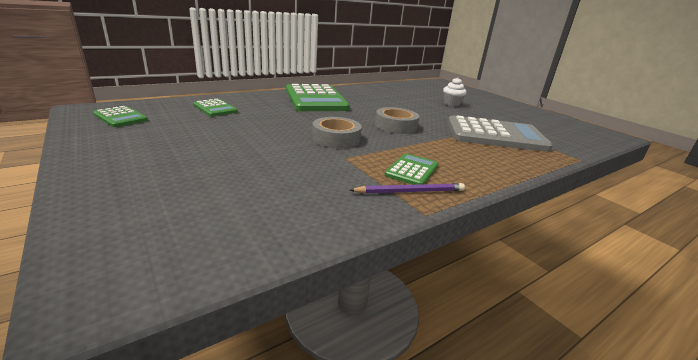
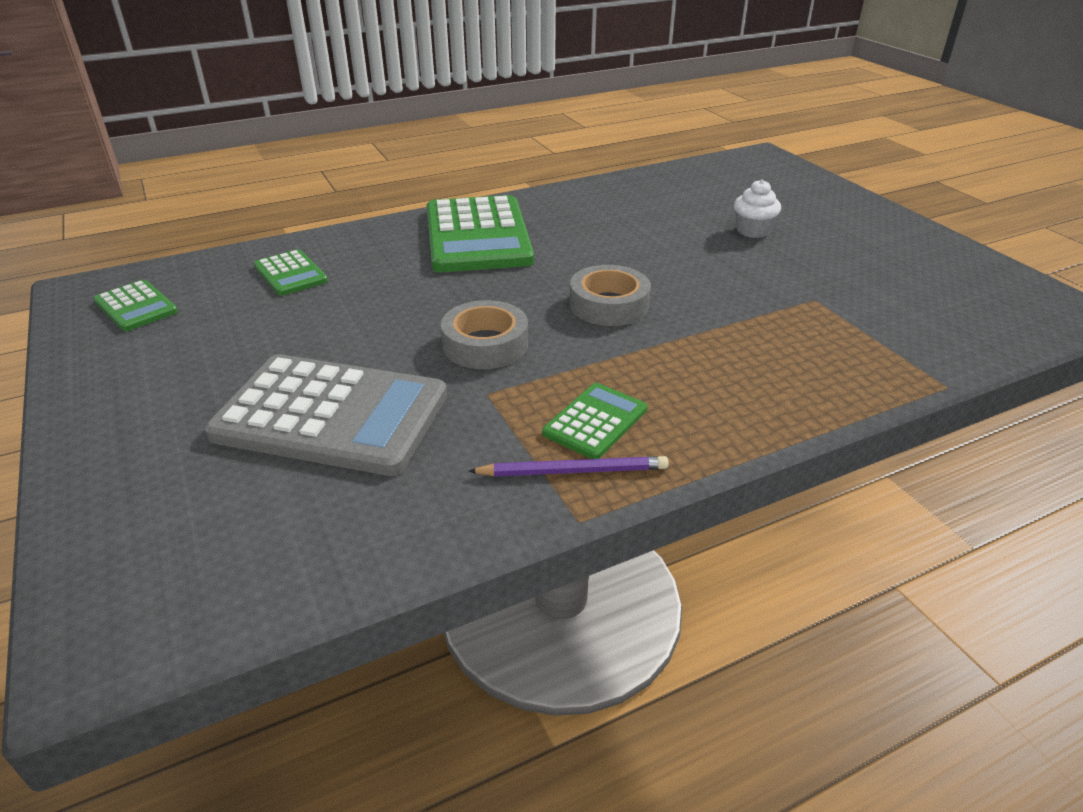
camera: 10 degrees right, 10 degrees up
(495, 135) = (801, 323): grey calculator -> grey calculator (331, 415)

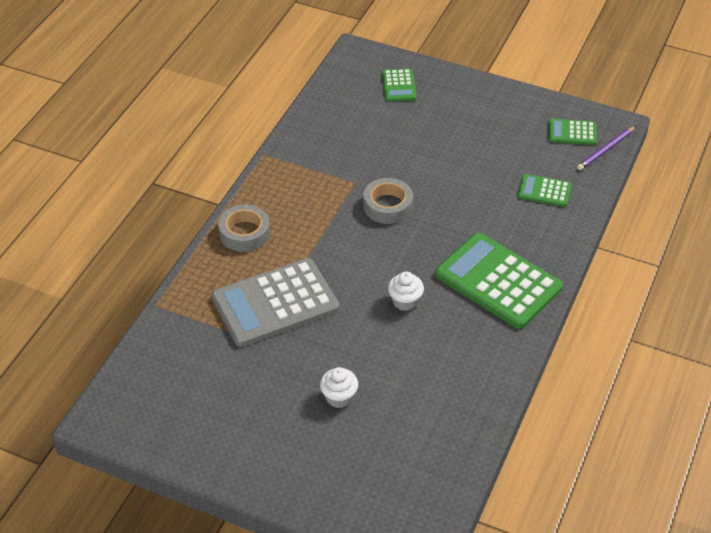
camera: 140 degrees right, 10 degrees up
(331, 415) = (400, 139): grey calculator -> grey calculator (275, 303)
(573, 471) = (284, 169): purple pencil -> purple pencil (606, 150)
(595, 421) = (296, 194): green calculator -> green calculator (398, 86)
(596, 260) = (405, 301): none -> white cupcake
(609, 305) = (359, 267): grey tape -> grey tape (244, 233)

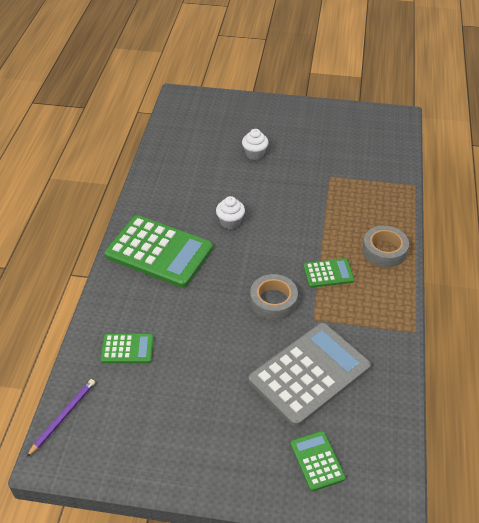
camera: 165 degrees right, 0 degrees up
(275, 303) = (328, 202): grey calculator -> grey calculator (309, 374)
(572, 132) = (101, 434): green calculator -> green calculator (328, 273)

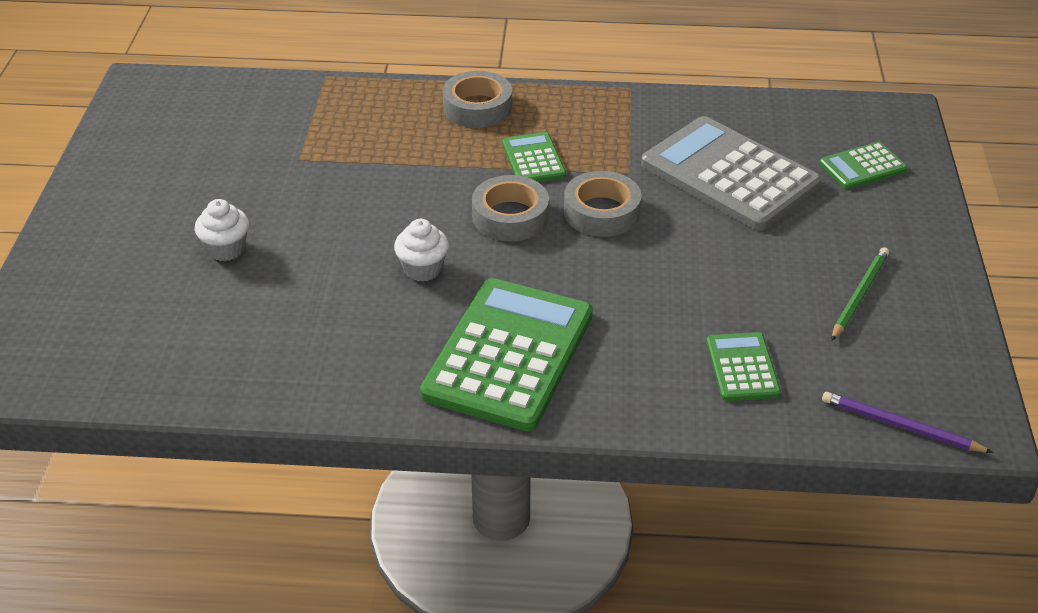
camera: 95 degrees left, 5 degrees down
(177, 423) = (859, 295): none -> green pencil
(272, 259) = (510, 217): none -> grey tape

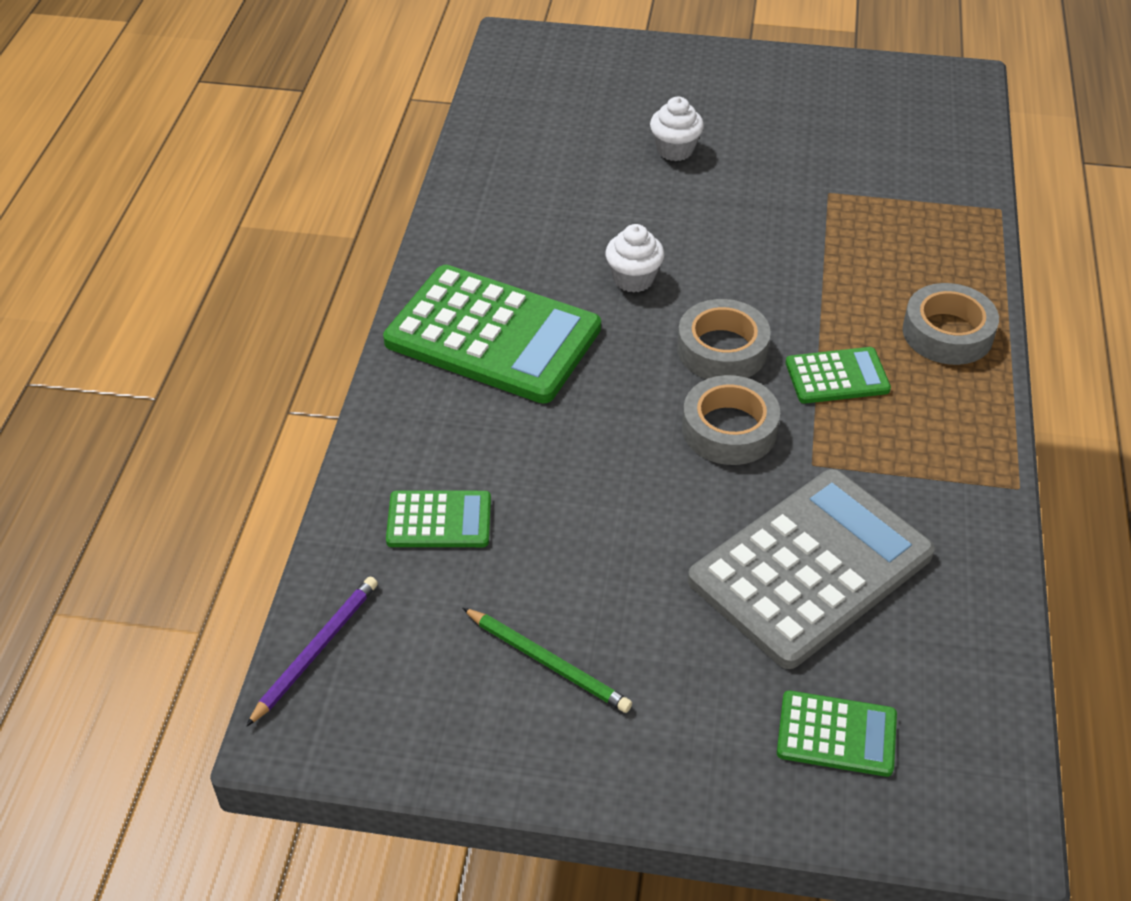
camera: 95 degrees right, 5 degrees up
(862, 167) = (836, 734): green calculator -> green calculator turned 120 degrees clockwise

